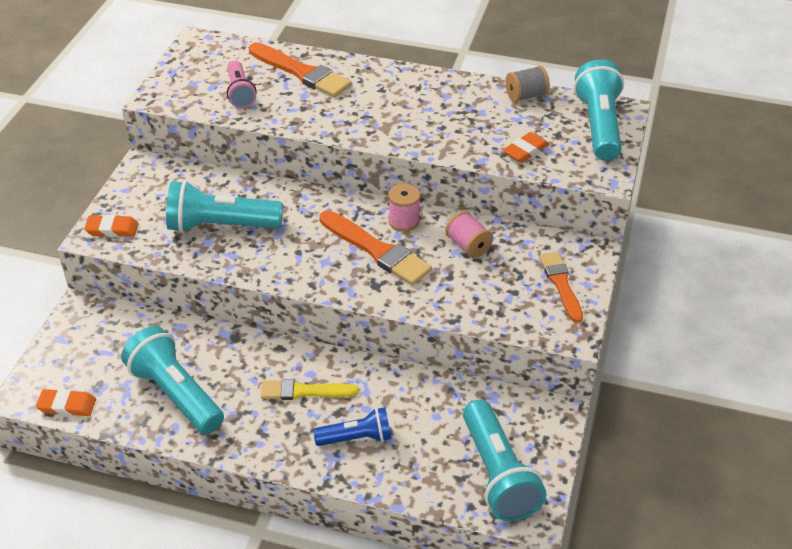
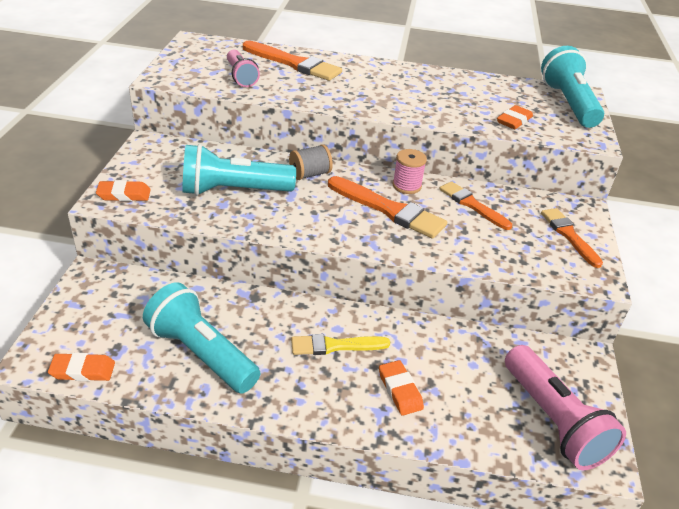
camera: 10 degrees left, 5 degrees down
(356, 438) = (400, 390): blue flashlight -> orange eraser
(468, 246) = (472, 205): pink spool -> orange brush
(498, 474) = (553, 420): turquoise flashlight -> pink flashlight
(526, 96) = (496, 82): grey spool -> grey spool (310, 174)

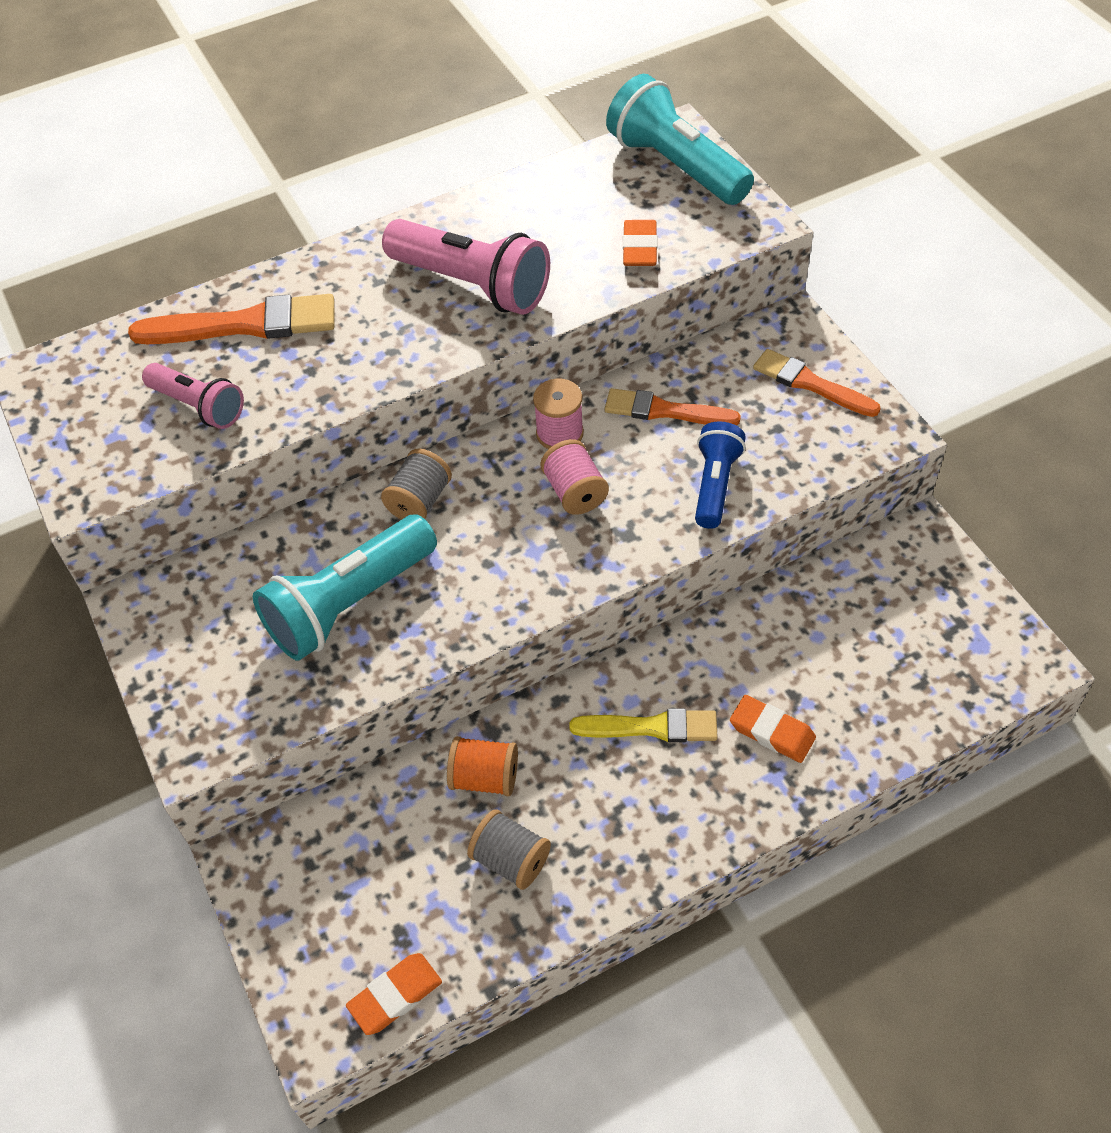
camera: 30 degrees left, 15 degrees up
(124, 194) = (208, 719): orange eraser -> none
(201, 353) = (511, 860): turquoise flashlight -> grey spool
(229, 312) = (485, 777): none -> orange spool
(335, 346) = (651, 727): yellow brush -> yellow brush turned 135 degrees counterclockwise
(388, 210) = (575, 492): orange brush -> pink spool
(467, 246) = (715, 485): none -> blue flashlight
(553, 420) = (950, 647): pink flashlight -> pink flashlight (472, 285)

